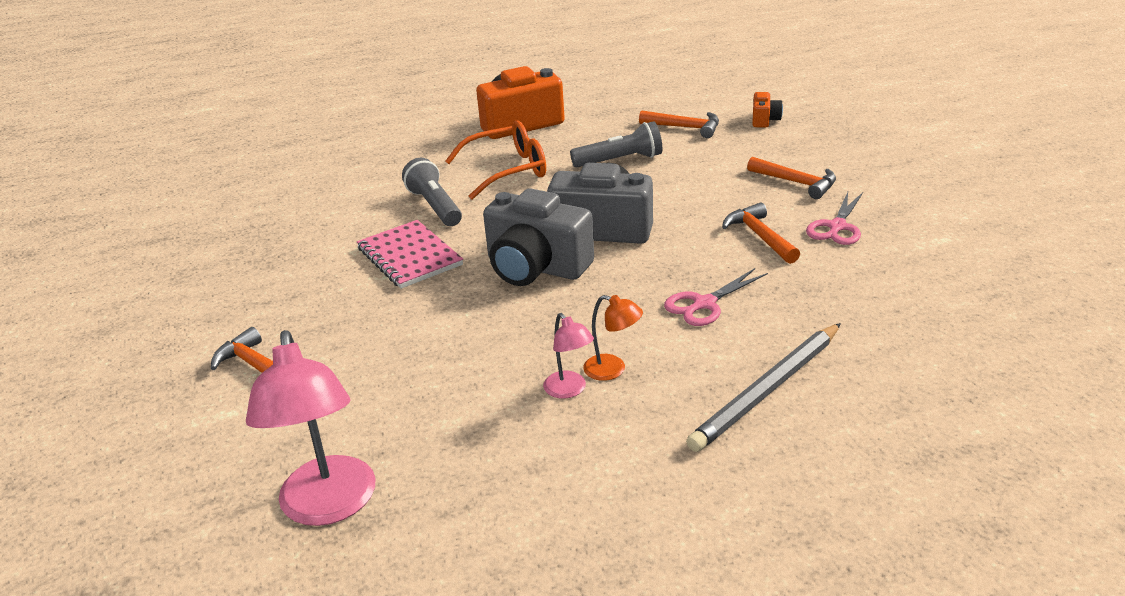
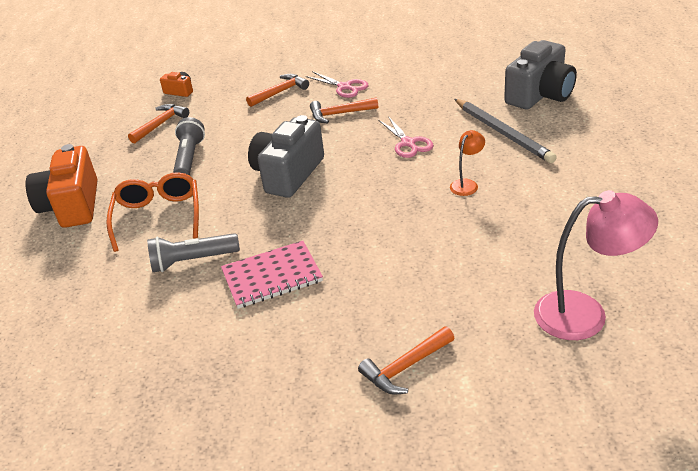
camera: 75 degrees left, 5 degrees up
(536, 267) = (326, 209): grey camera -> grey camera (540, 95)
(569, 390) = (483, 203): pink lamp -> none

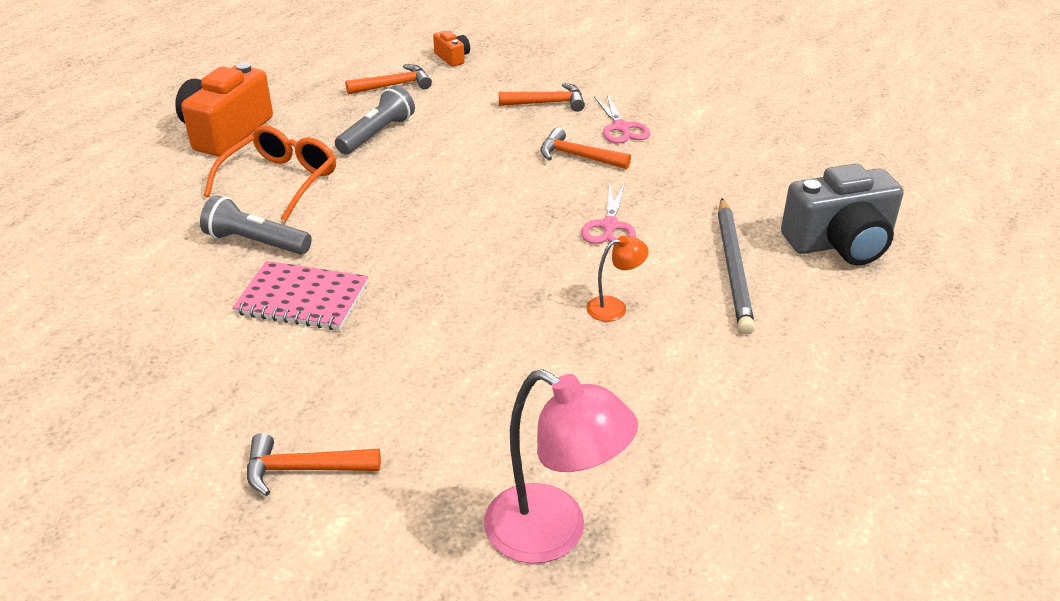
camera: 30 degrees right, 0 degrees up
(288, 174) = (446, 198): grey camera -> none

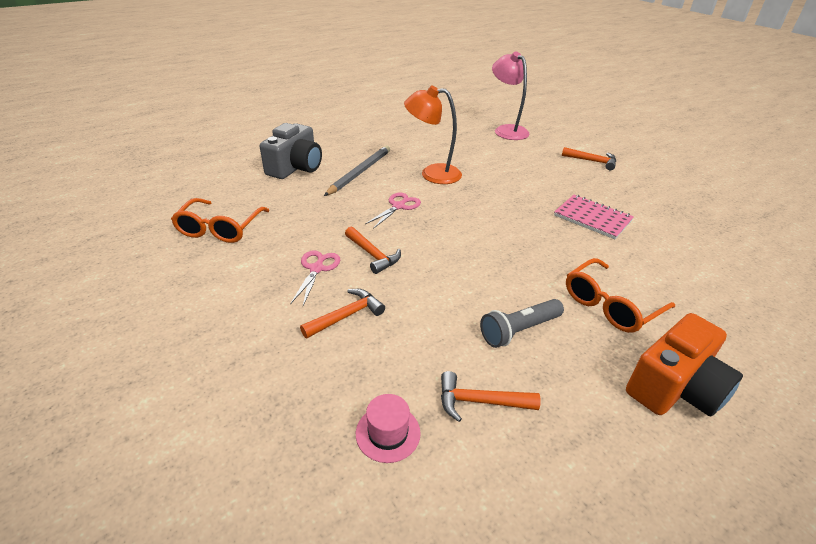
camera: 155 degrees left, 0 degrees up
(256, 242) = (625, 259): grey flashlight -> none
(452, 58) = (388, 433): orange camera -> pink hat
(548, 103) = (346, 315): orange hammer -> orange hammer turned 120 degrees clockwise
(614, 307) = (432, 174): orange lamp -> orange lamp, size x2.02
(781, 133) = (220, 228): none -> orange glasses
(840, 243) = (295, 167): grey camera -> grey camera turned 105 degrees clockwise

